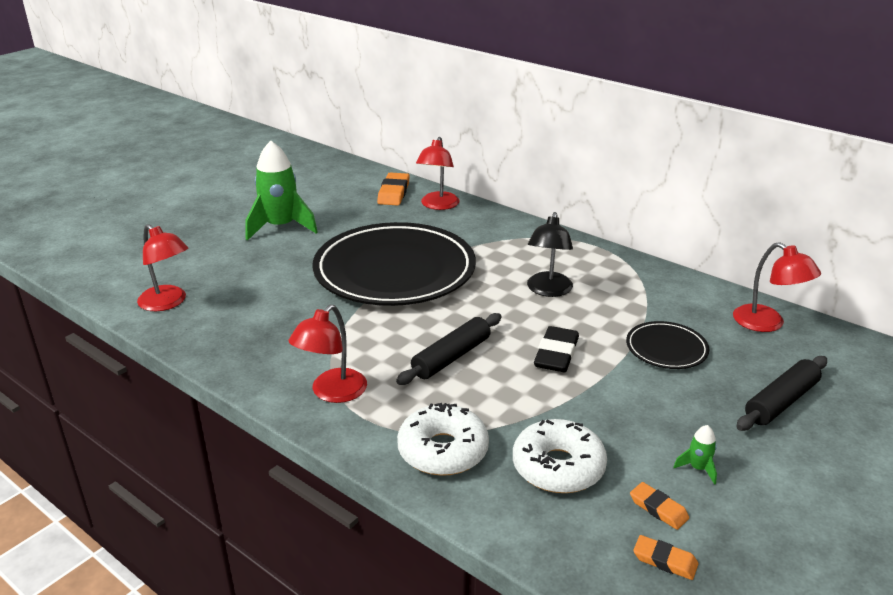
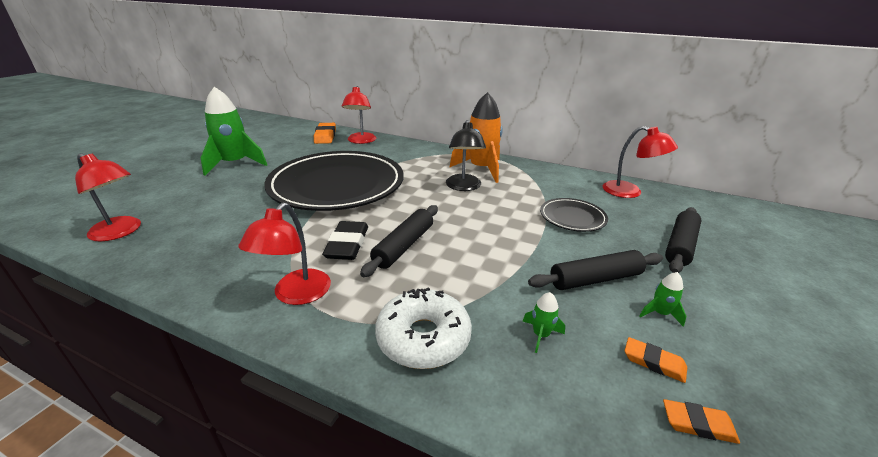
camera: 15 degrees left, 0 degrees up
(556, 354) = (491, 232): black eraser -> black eraser (347, 244)
(558, 467) = (541, 335): white donut -> green rocket
(582, 266) = (481, 169): none -> orange rocket
(648, 424) = (595, 279): none -> black rolling pin

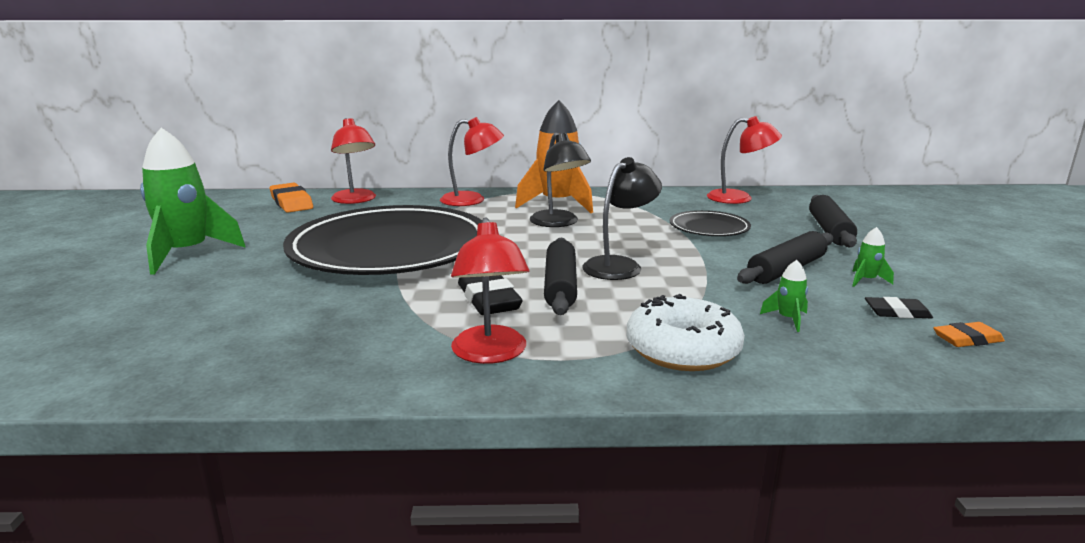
camera: 25 degrees left, 10 degrees down
(121, 232) = (110, 359): red lamp -> red lamp (472, 200)
(465, 238) = (619, 265): none -> black lamp
(654, 362) = (897, 312): orange eraser -> black eraser

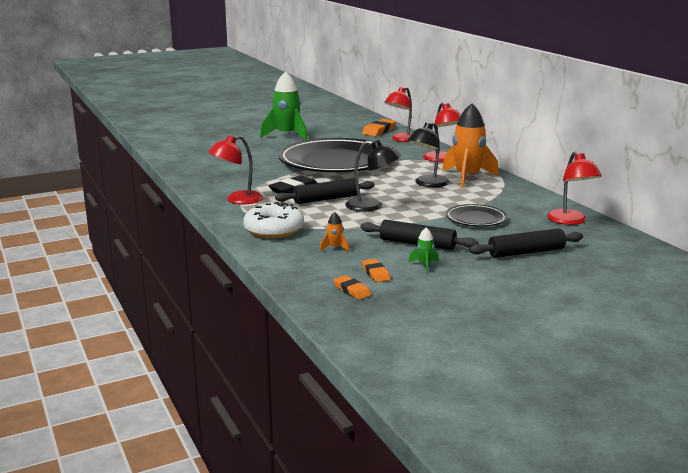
camera: 65 degrees right, 0 degrees up
(787, 319) = (334, 248): green rocket -> orange rocket
(897, 312) = (375, 273): black eraser -> orange eraser

